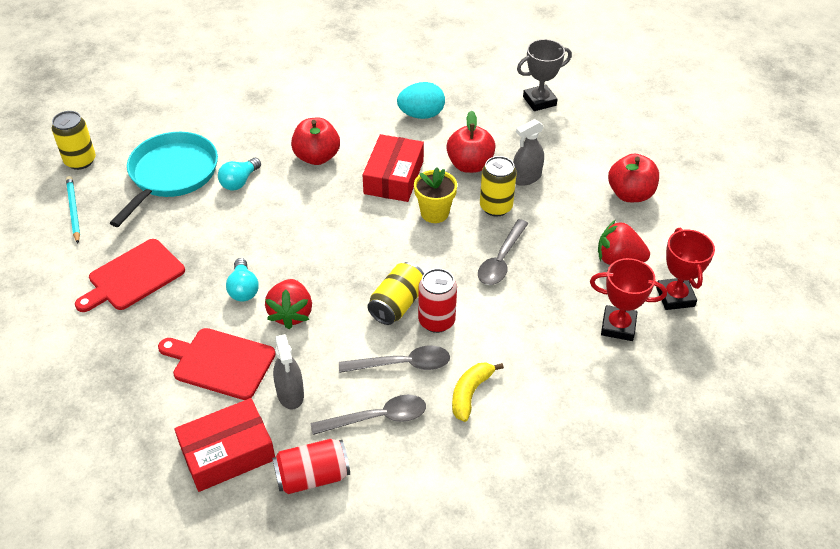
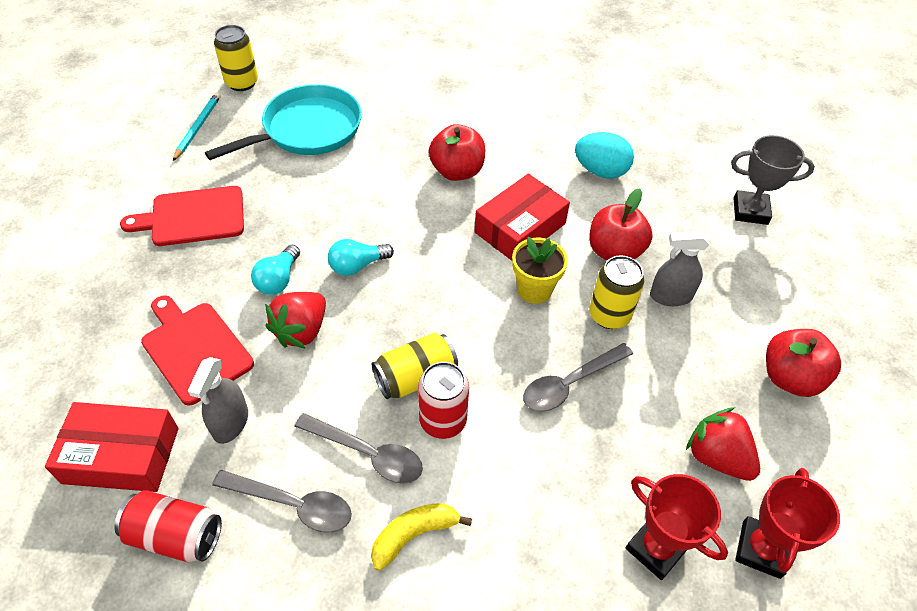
camera: 30 degrees right, 5 degrees up
(239, 182) = (363, 164): turquoise light bulb -> turquoise light bulb (357, 266)

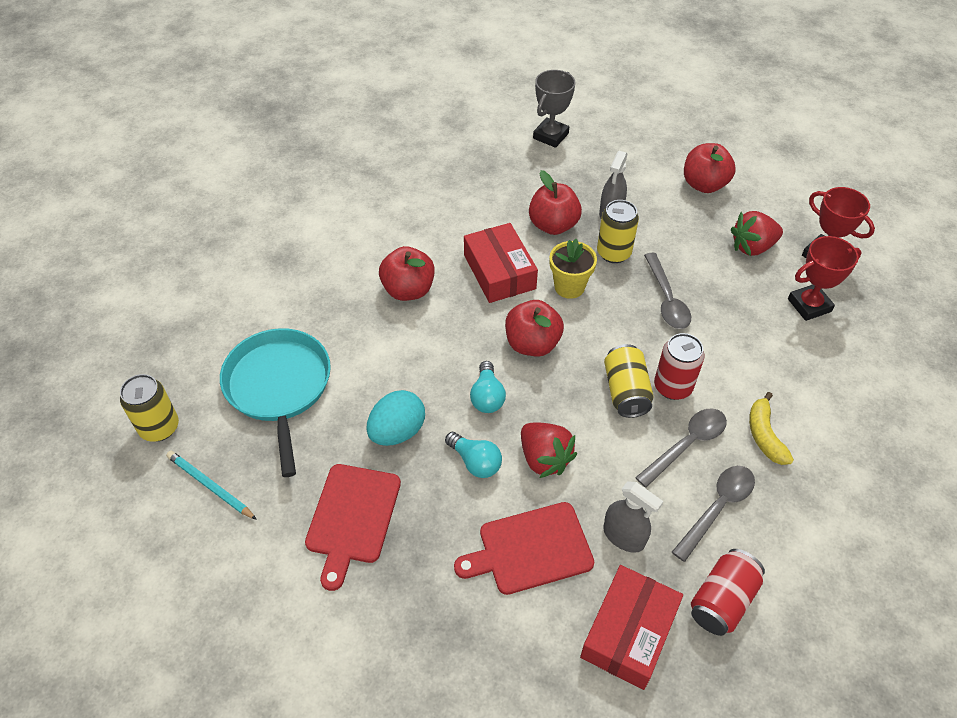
camera: 65 degrees left, 0 degrees up
(440, 281) = (532, 344): none -> red apple
(600, 171) = (462, 199): turquoise egg -> turquoise egg (397, 431)

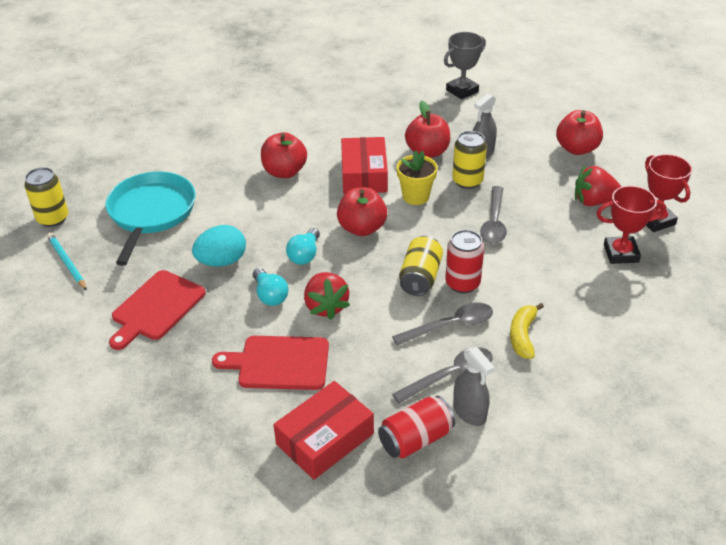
camera: 20 degrees right, 10 degrees down
(624, 536) = (359, 374): grey spray bottle -> grey spray bottle (469, 412)

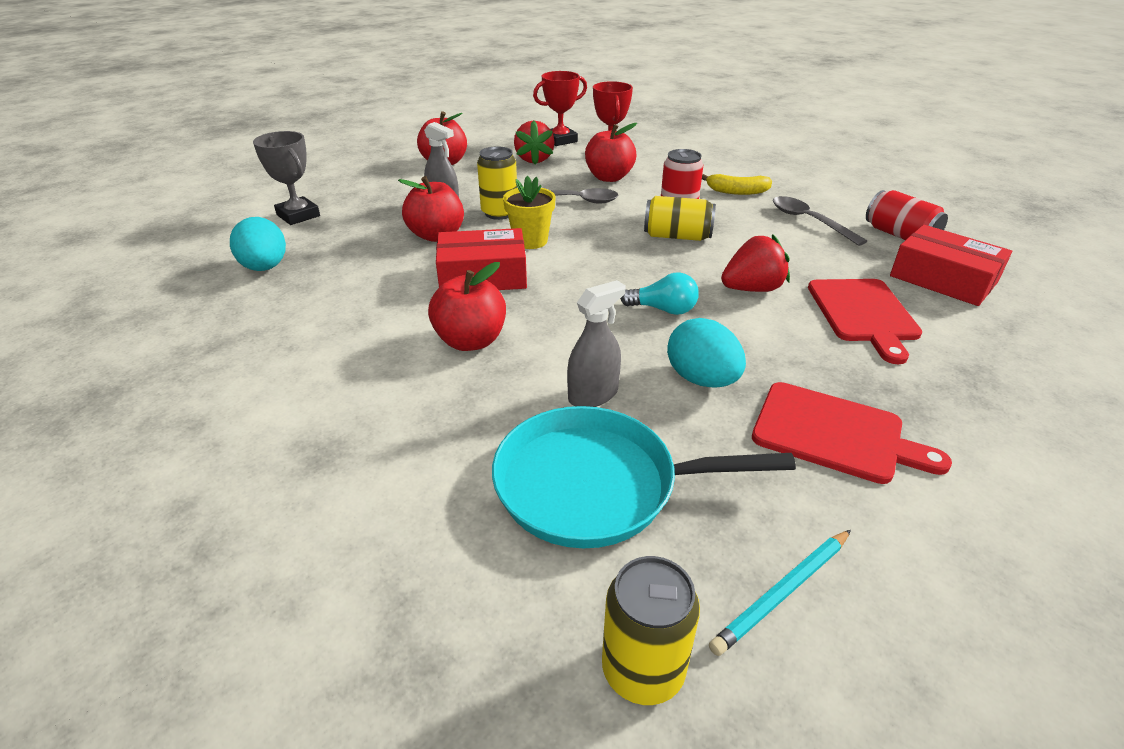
camera: 95 degrees left, 5 degrees down
(270, 295) = (753, 330): turquoise light bulb -> none
(362, 228) = (598, 272): red apple -> red apple (609, 177)
(384, 90) = (265, 268): none -> turquoise egg
(451, 326) = (742, 221): grey spoon -> none
(469, 412) = (847, 213): grey spray bottle -> grey spray bottle (593, 395)

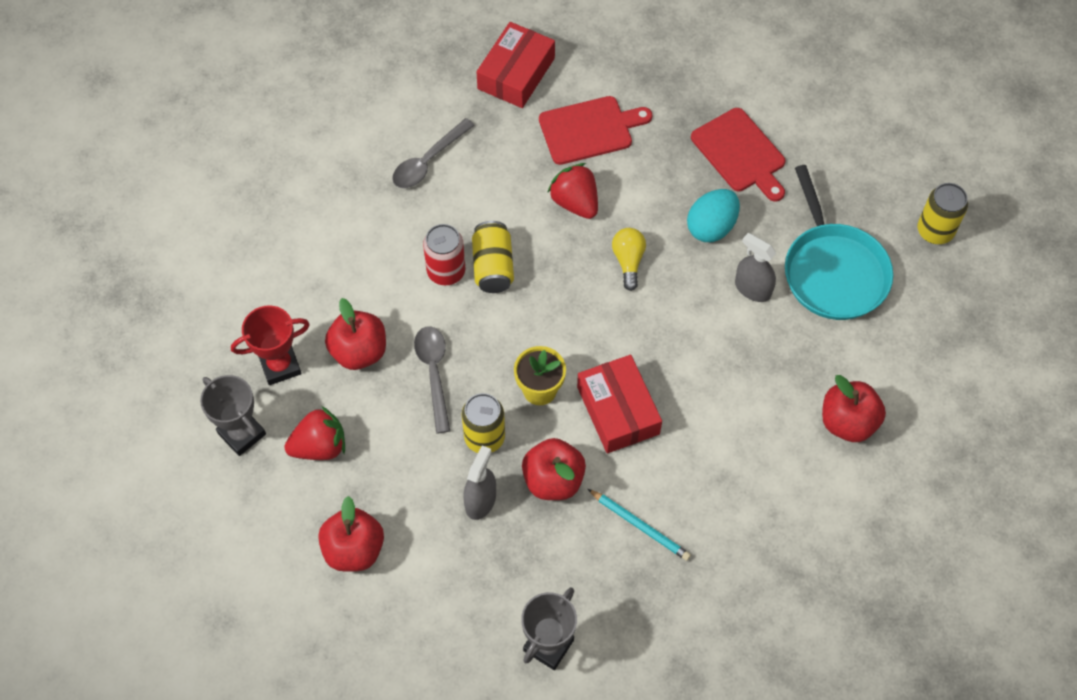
camera: 105 degrees left, 25 degrees up
(265, 268) = (666, 610): turquoise egg -> none
(470, 341) = (719, 386): red apple -> red apple (847, 422)
(560, 140) = (242, 434): red trophy -> grey trophy
(663, 309) = (628, 261): turquoise light bulb -> yellow light bulb
(737, 192) = (370, 223): yellow banana -> none
(783, 593) = (870, 179): turquoise pencil -> turquoise pencil (640, 526)
(834, 434) = (740, 153): red cutting board -> red cutting board turned 135 degrees clockwise
(899, 235) = (440, 94): red can -> none

